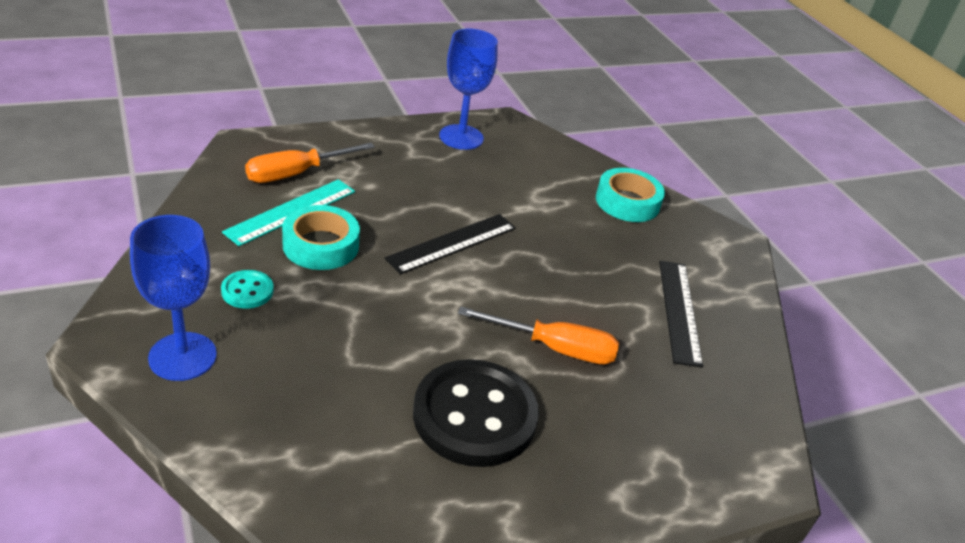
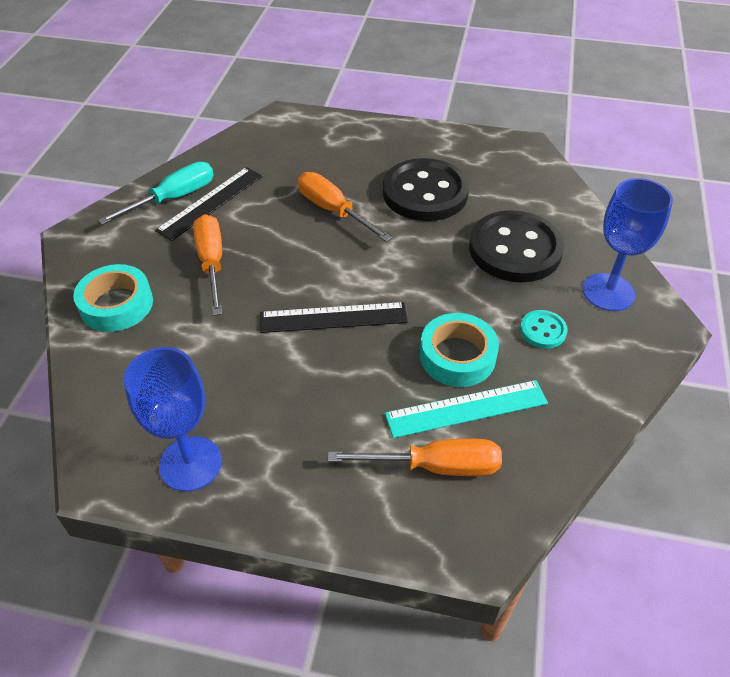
camera: 140 degrees left, 10 degrees up
(316, 373) = (515, 249): none -> black button
(602, 254) = (211, 263): none -> orange screwdriver
(717, 303) = (173, 198): none -> turquoise screwdriver

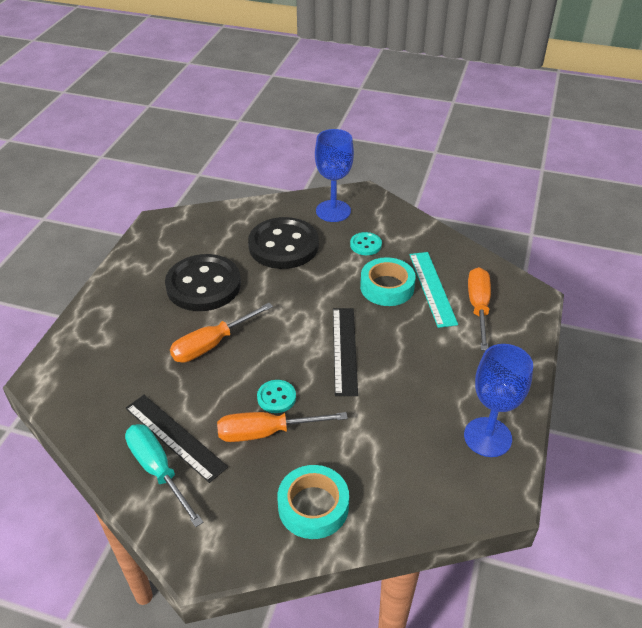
camera: 85 degrees left, 5 degrees down
(258, 266) = (276, 397): none -> turquoise button

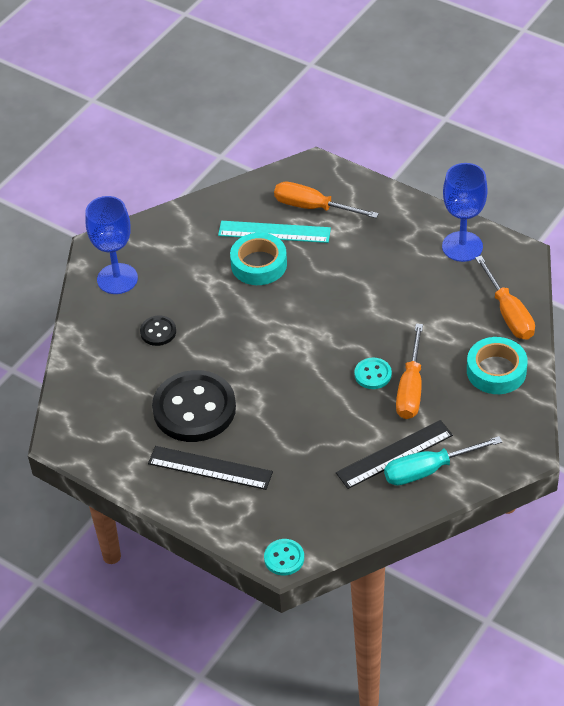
camera: 70 degrees left, 5 degrees up
(212, 344) = (286, 413): orange screwdriver -> orange screwdriver (508, 313)
(283, 245) = (158, 332): black button -> black button, size x0.45
(344, 350) = (332, 315): black ruler -> black ruler (210, 468)
(365, 245) = (187, 265): turquoise button -> turquoise button (284, 558)

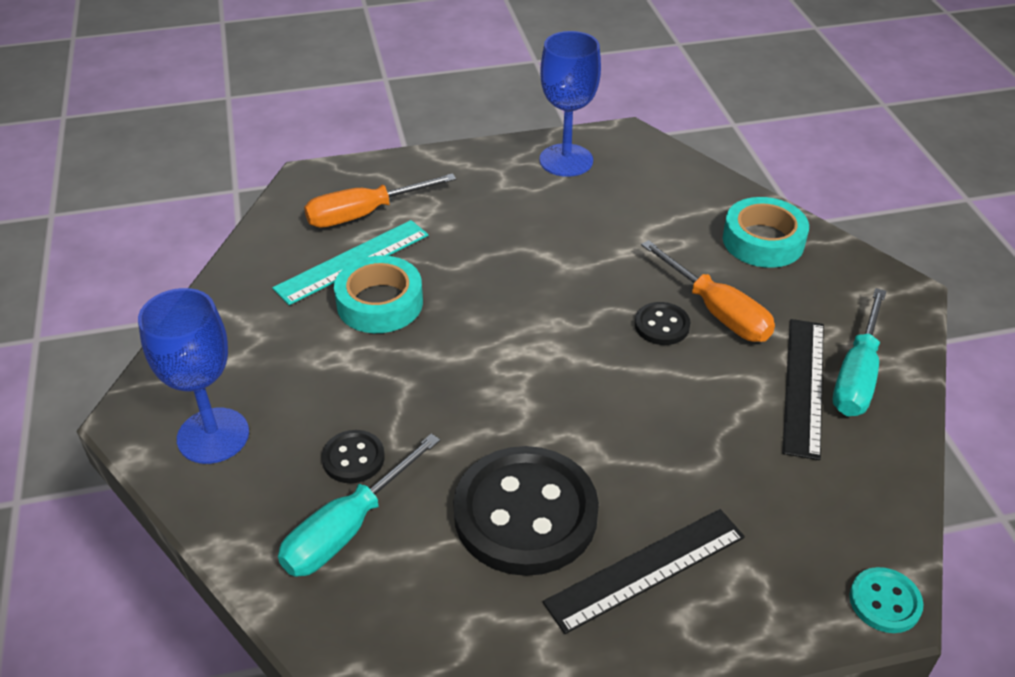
camera: 50 degrees left, 5 degrees down
(121, 359) = (347, 529): none -> turquoise screwdriver
(373, 374) = (662, 325): turquoise button -> black button
(508, 313) = (694, 187): orange screwdriver -> none

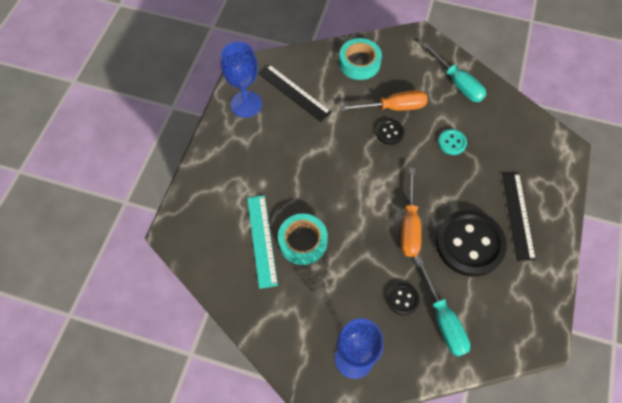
camera: 60 degrees left, 20 degrees up
(364, 214) = (225, 217): orange screwdriver -> orange screwdriver (409, 225)
(804, 386) = (453, 104): black ruler -> black ruler (294, 92)
(884, 602) = (566, 147): turquoise button -> turquoise button (452, 142)

